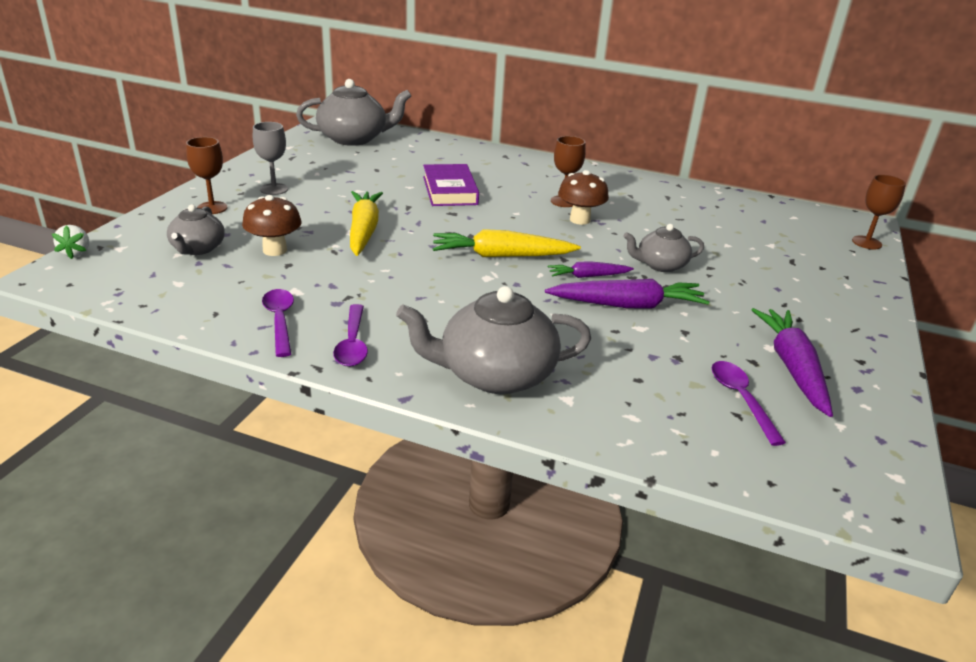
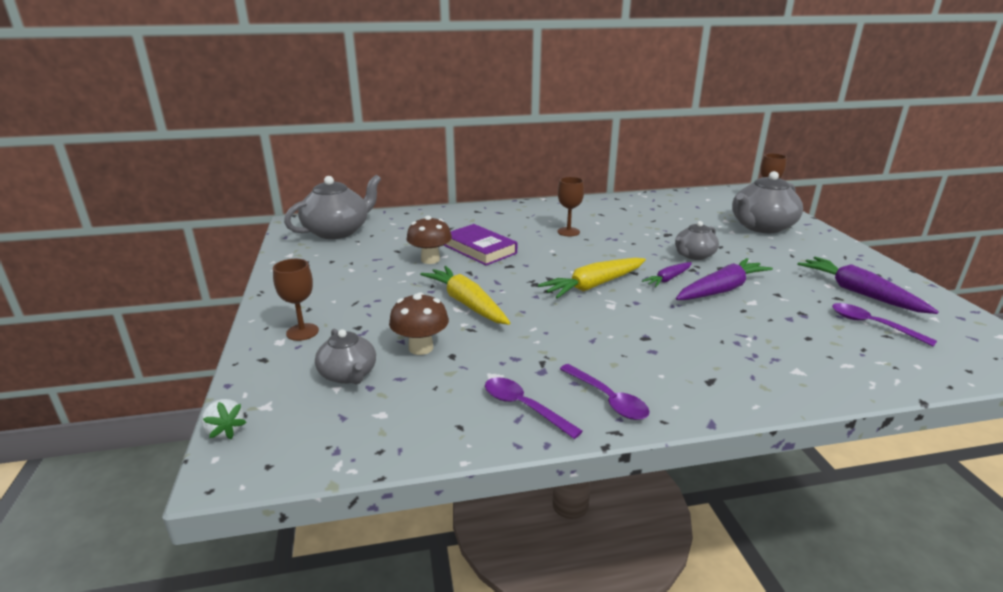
camera: 30 degrees left, 5 degrees down
(274, 189) = (335, 295): grey goblet -> none
(495, 374) = (733, 375): grey teapot -> grey teapot (761, 227)
(580, 220) = (599, 241): brown mushroom -> brown mushroom (430, 260)

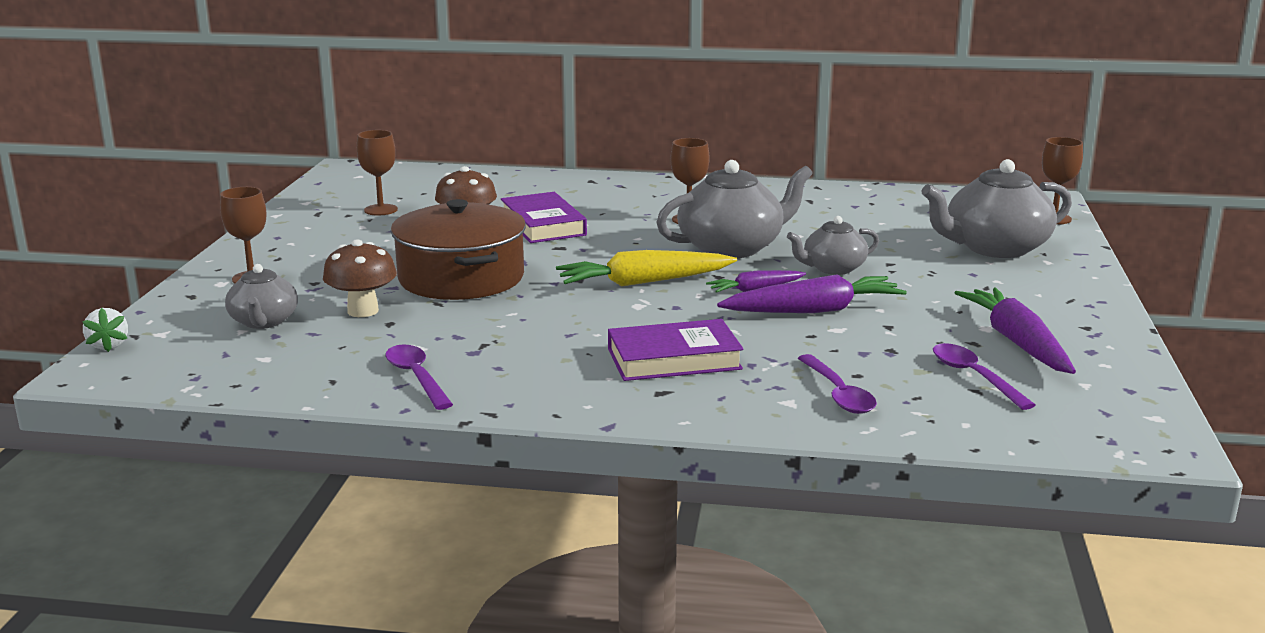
camera: 20 degrees right, 5 degrees down
(337, 231) = (386, 184): grey teapot -> grey teapot (732, 248)
(353, 253) = (381, 210): none -> brown goblet
(466, 303) = (461, 278): yellow carrot -> brown pot
(608, 399) = (517, 387): purple spoon -> purple spoon (838, 394)
(684, 348) = (674, 359): none -> purple book

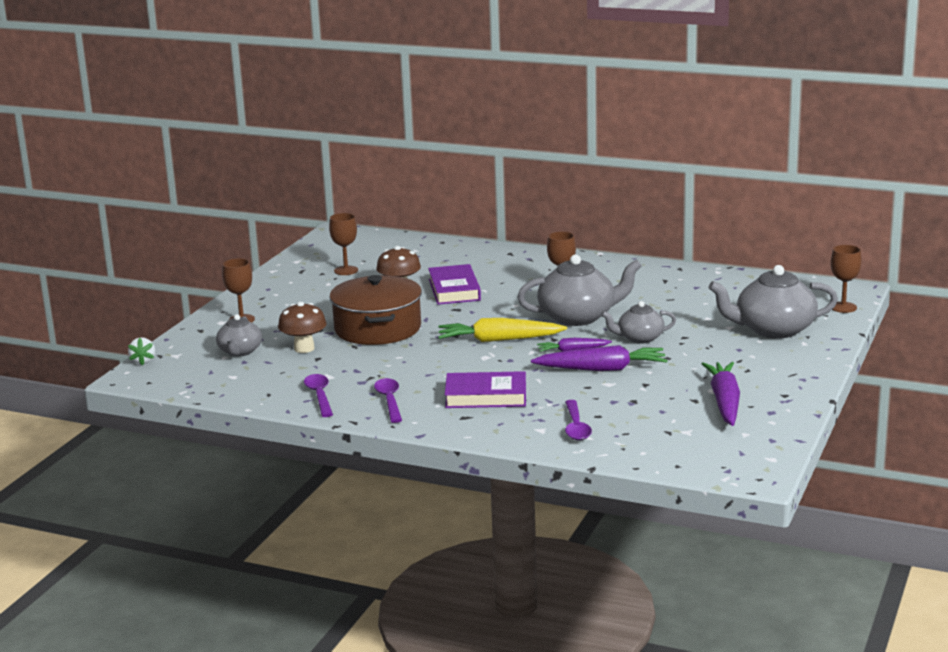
camera: 15 degrees right, 0 degrees up
(974, 377) = (674, 423): purple spoon -> purple spoon (389, 401)

